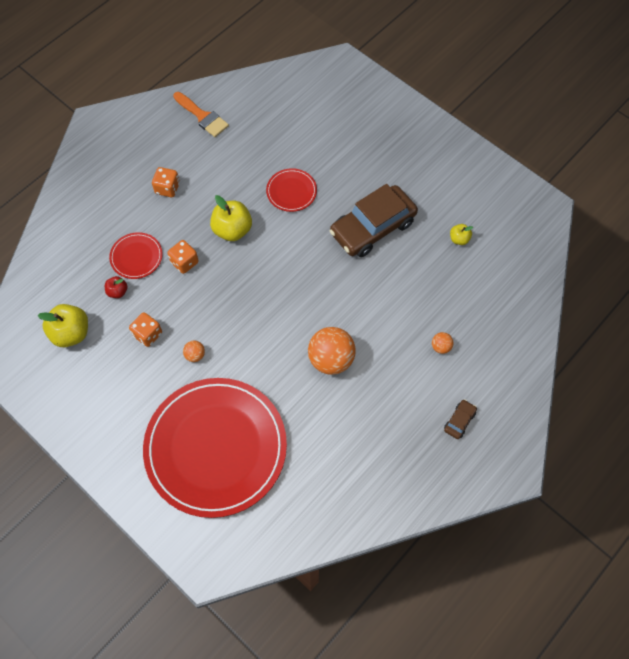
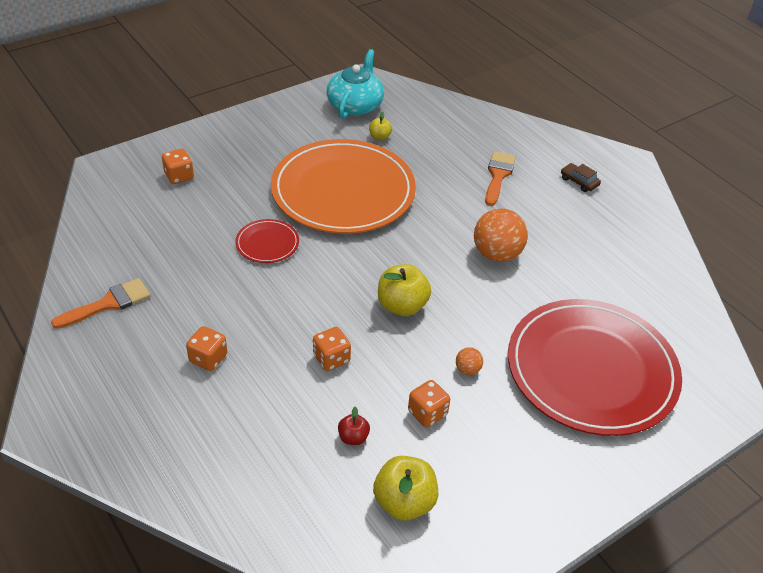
camera: 80 degrees left, 20 degrees down
(136, 257) = (305, 408): red plate -> none
(232, 230) = (300, 305): yellow apple -> yellow apple (402, 306)
(349, 112) = (179, 176): none -> orange dice
(372, 227) = (343, 191): brown car -> orange plate
(441, 347) = (498, 175): orange ball -> orange brush
(499, 209) = (355, 105): none -> turquoise teapot

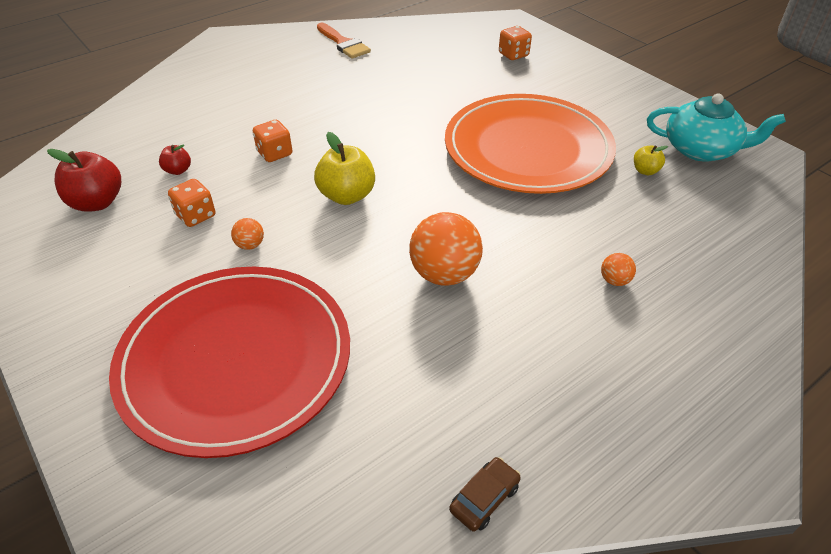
camera: 90 degrees right, 0 degrees up
(208, 358) = (281, 91): orange dice -> none
(267, 243) = (429, 108): red plate -> none
(404, 502) = (97, 202): yellow apple -> red apple
(498, 175) = (614, 280): orange brush -> orange ball
(579, 181) = (642, 380): brown car -> brown car (484, 498)

